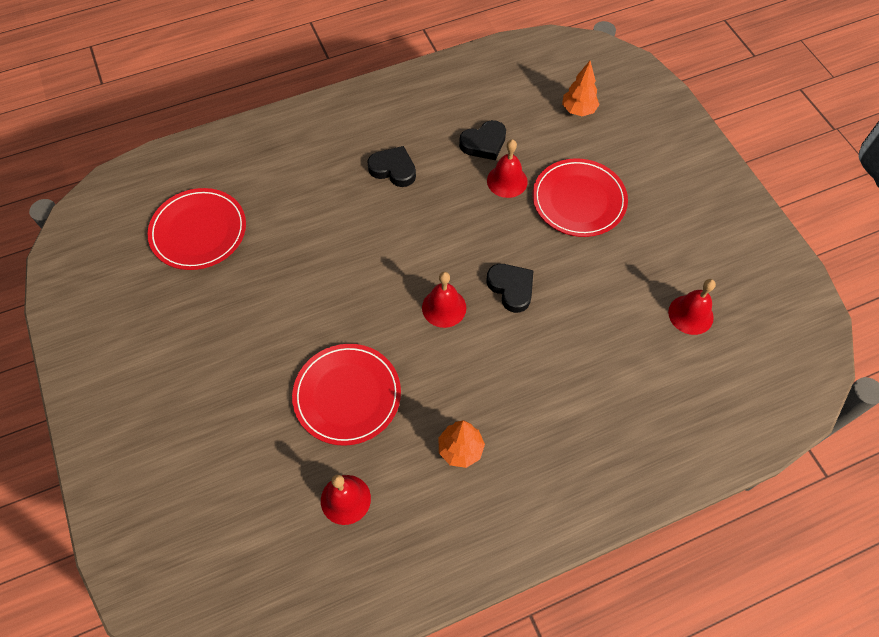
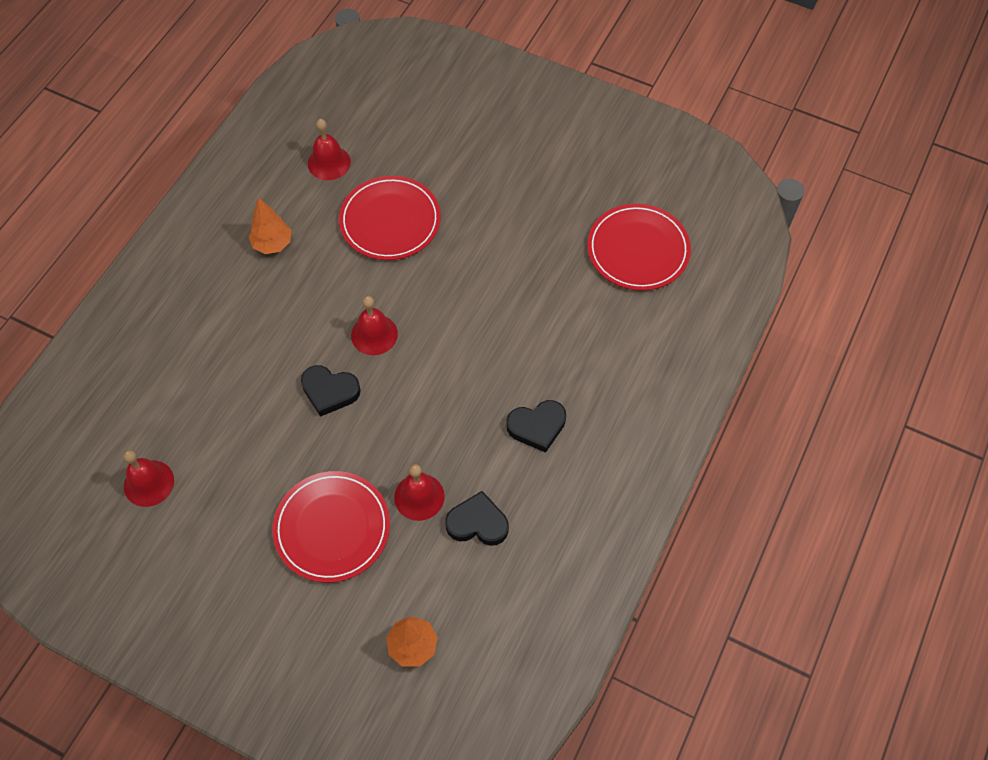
camera: 140 degrees right, 0 degrees up
(484, 143) = (477, 523): black heart -> black heart turned 75 degrees clockwise

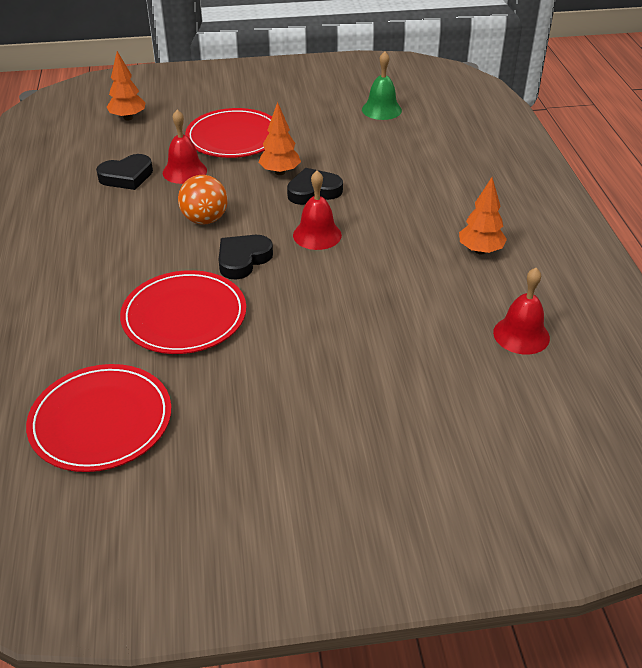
camera: 145 degrees right, 20 degrees down
(148, 483) = (381, 110): red bell -> green bell
(335, 438) = (280, 172): none -> orange tree
(390, 221) = (399, 317): red plate -> red plate (184, 316)
(448, 410) = (205, 219): none -> orange ball
(537, 427) = (117, 240): black heart -> black heart (243, 260)

